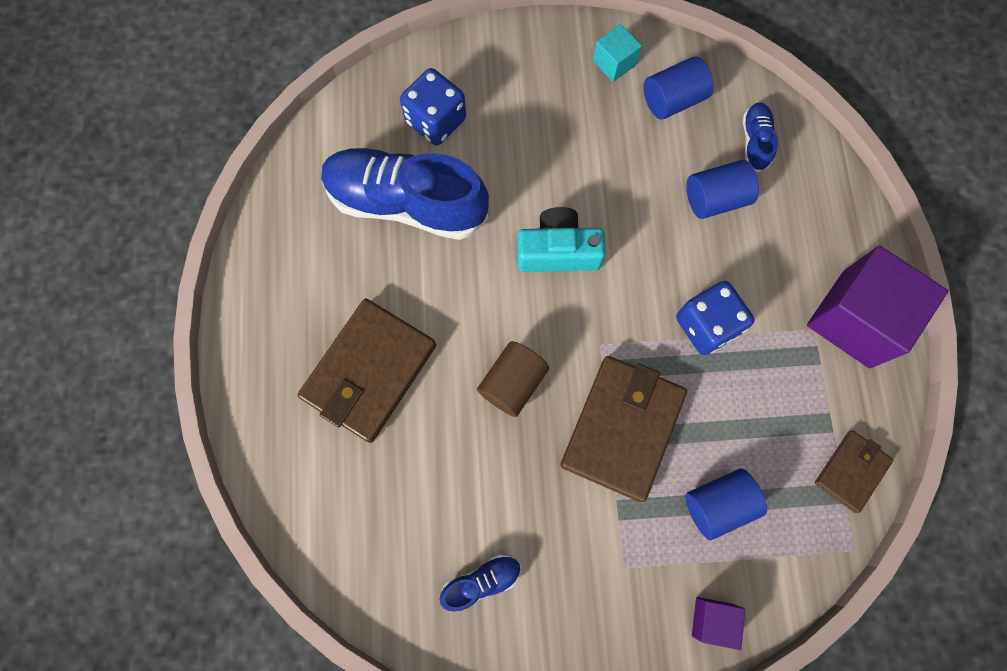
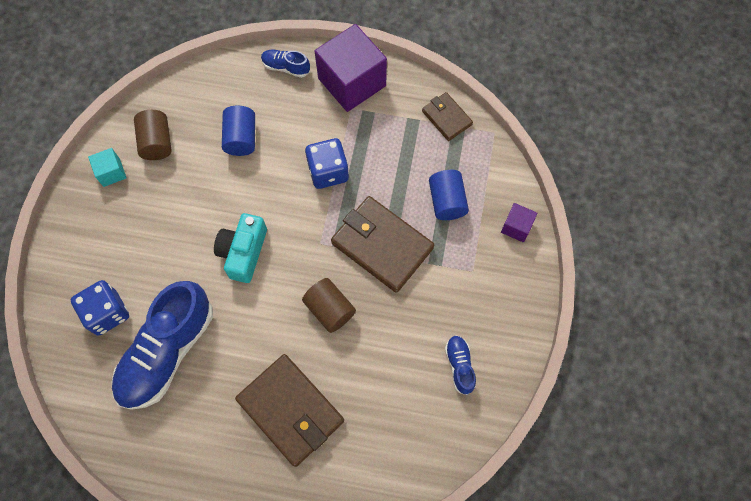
camera: 75 degrees left, 5 degrees down
(673, 100) = (157, 142): blue cylinder -> brown cylinder
(755, 141) = (208, 100): blue shoe -> blue shoe (286, 67)

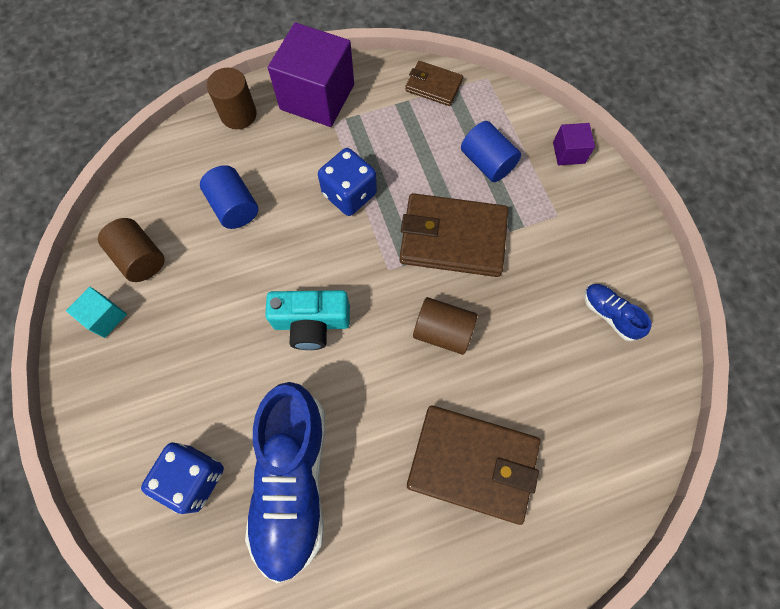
camera: 30 degrees left, 0 degrees up
(243, 252) = (311, 323): turquoise camera -> turquoise camera turned 75 degrees counterclockwise
(286, 67) = (238, 114): blue shoe -> brown cylinder

